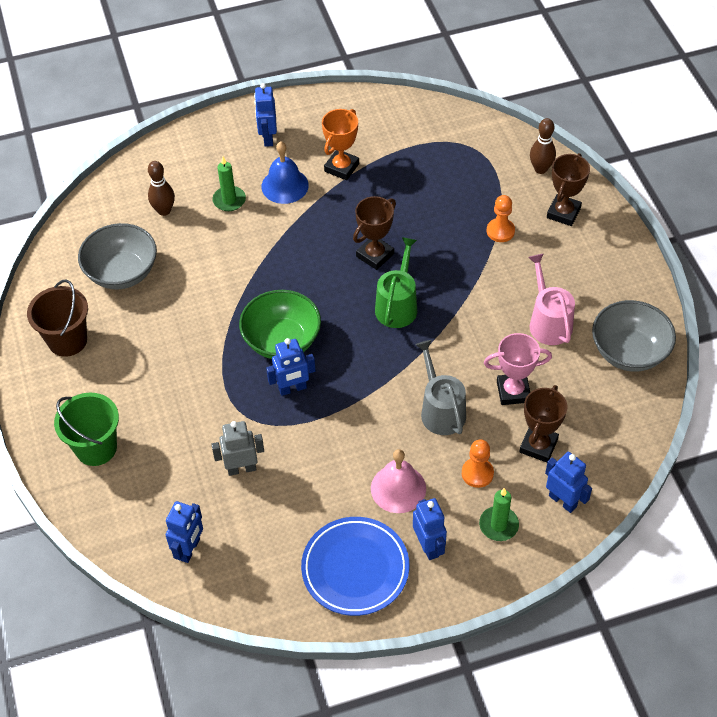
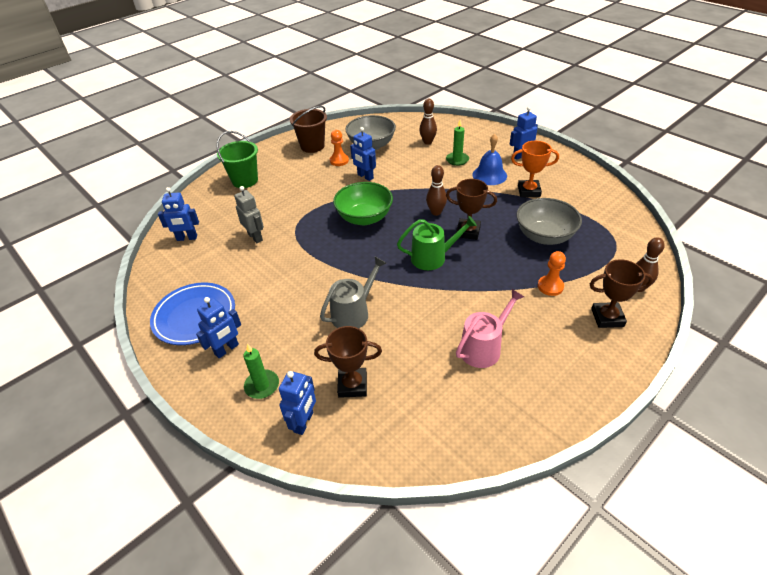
camera: 65 degrees right, 10 degrees down
(292, 388) = (329, 235): blue robot -> blue robot (365, 176)
(320, 268) = (436, 212): none -> brown bowling pin
(398, 488) = (272, 314): pink bell -> none
(477, 473) = (306, 355): orange pawn -> orange pawn (339, 161)
(513, 391) = (397, 349): pink trophy -> none
(629, 352) = (494, 418): grey bowl -> grey bowl (544, 236)

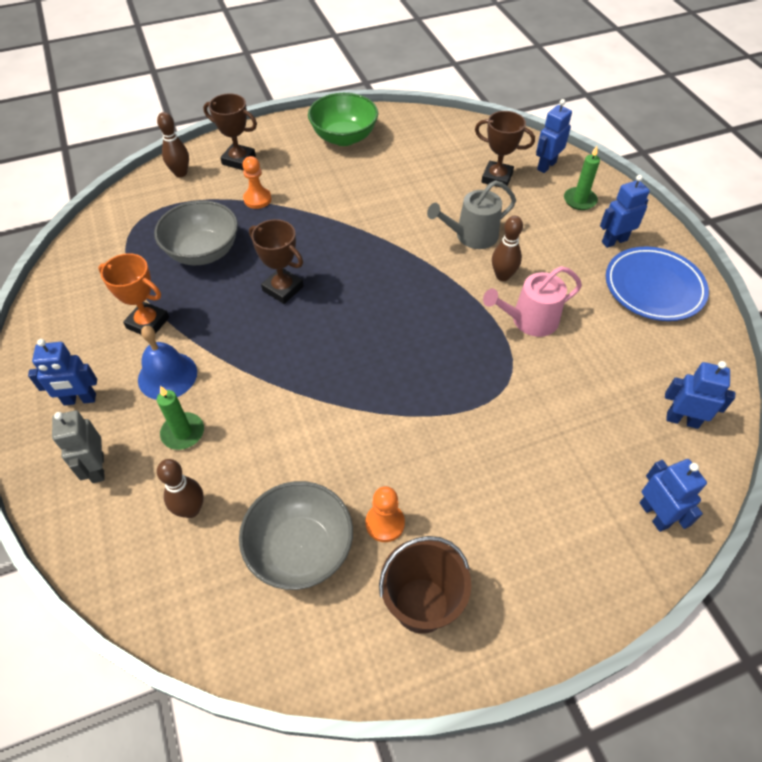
camera: 160 degrees left, 10 degrees up
(245, 180) = (583, 537): green bucket -> none
(255, 237) = (572, 383): grey robot -> grey robot (97, 468)
(364, 218) = (402, 361): green bowl -> green bowl (344, 137)
(365, 176) = (358, 454): blue robot -> blue robot (654, 514)
(433, 257) = (350, 269): green watering can -> none
(436, 212) = (299, 333): brown bowling pin -> brown bowling pin (502, 276)
(483, 348) = (366, 171): pink watering can -> pink watering can (529, 320)

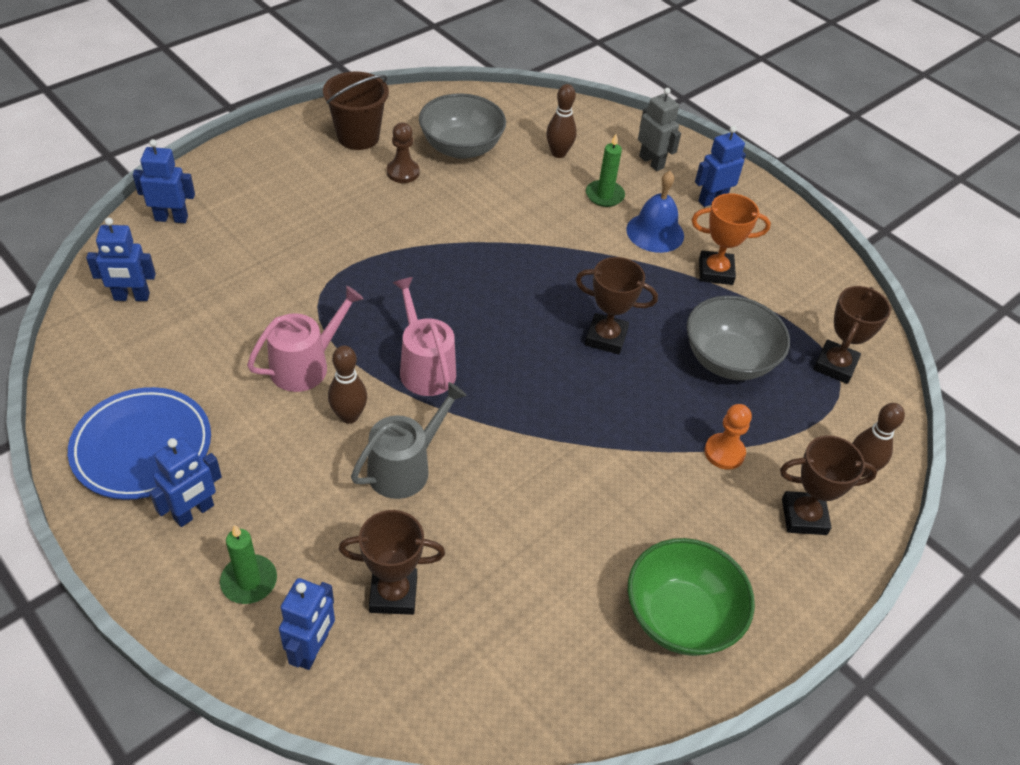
camera: 155 degrees right, 5 degrees down
(130, 231) = (835, 365): none -> brown trophy
(385, 523) = (403, 172): orange pawn -> brown pawn
(436, 298) = (425, 367): none -> pink watering can
(654, 514) = (171, 218): blue robot -> blue robot turned 135 degrees clockwise

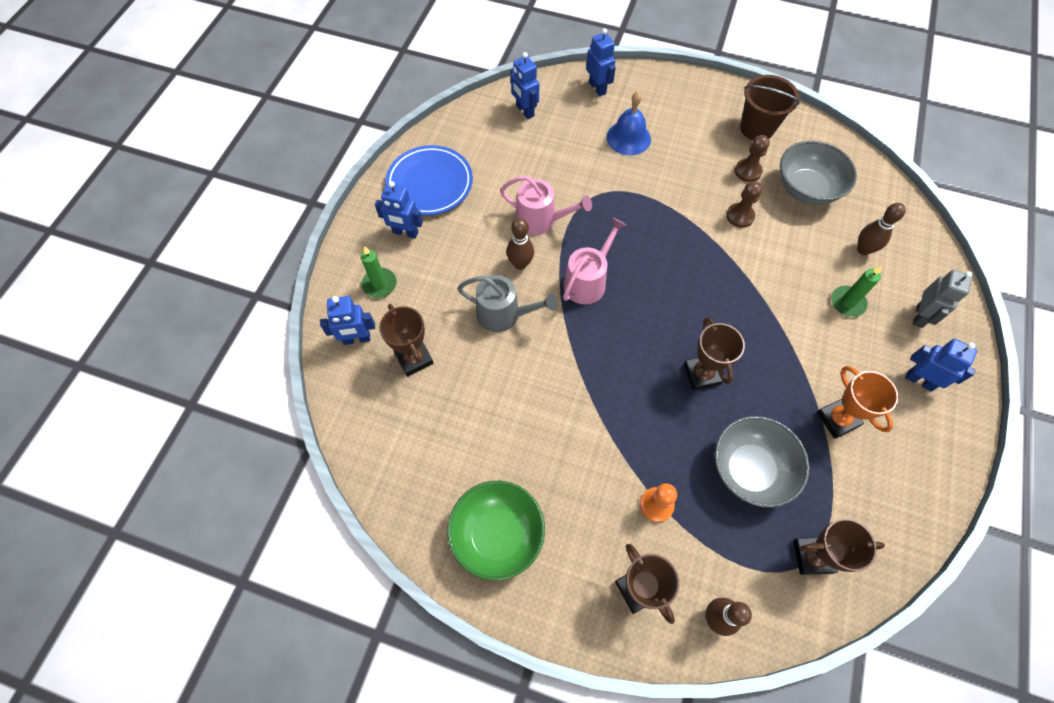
camera: 65 degrees right, 15 degrees up
(450, 208) = (740, 216): none -> brown pawn
(655, 232) = (840, 356): blue bell -> blue bell (628, 138)

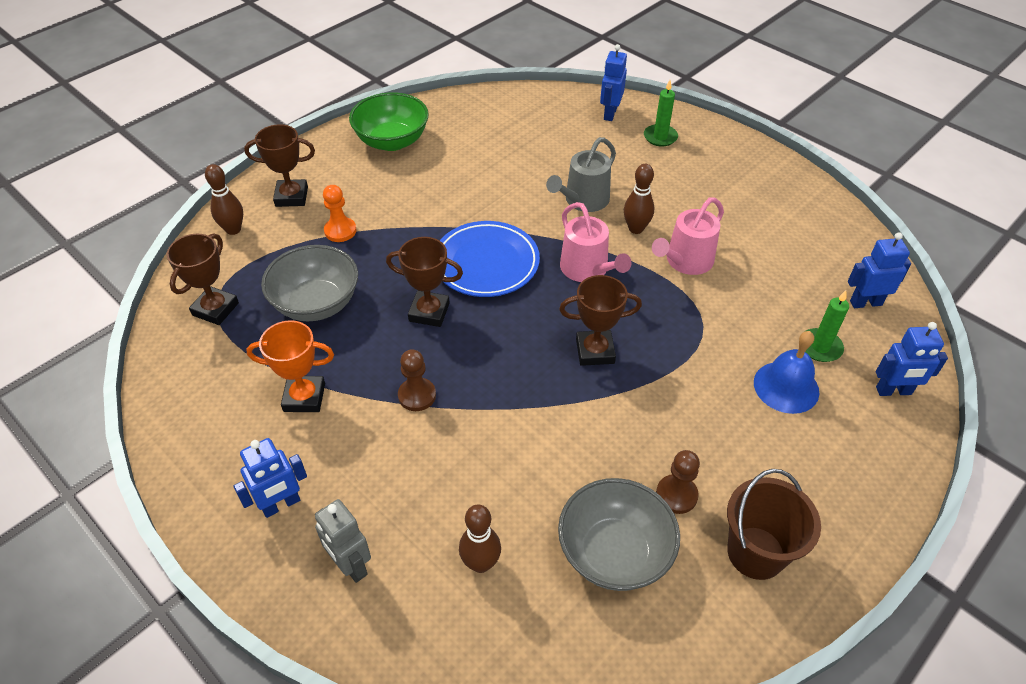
camera: 115 degrees right, 15 degrees down
(405, 233) = (713, 165): blue robot -> none
(414, 358) = (571, 138): brown trophy -> brown trophy (595, 351)
(430, 184) = (772, 196): blue plate -> blue plate (486, 263)
(740, 216) = (605, 446): brown pawn -> brown pawn (417, 395)
(847, 302) = (420, 492): green candle -> green candle (820, 347)

